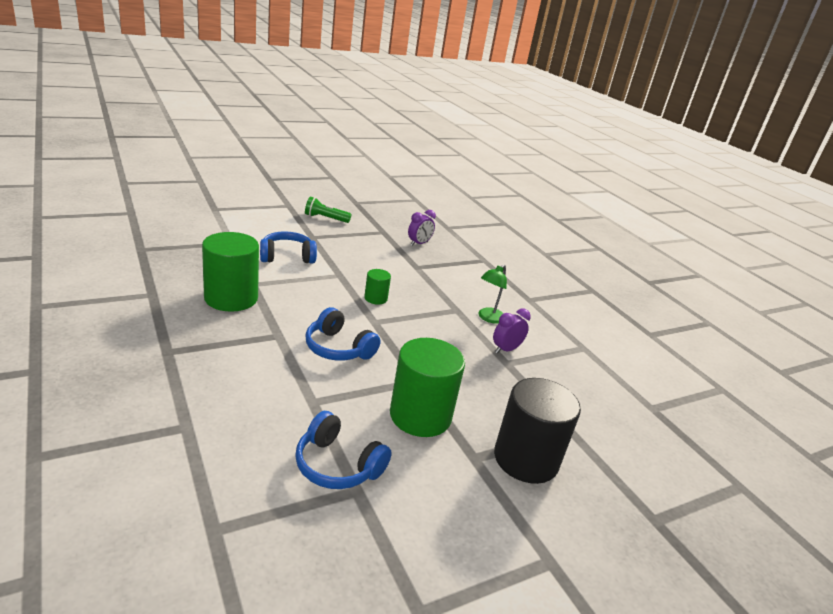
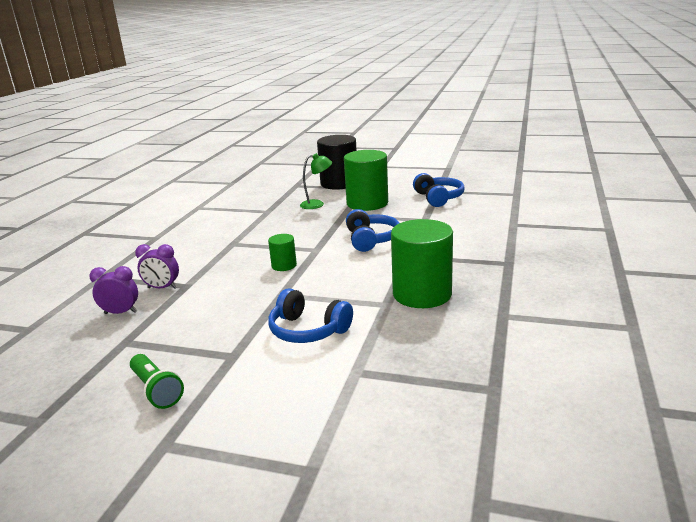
camera: 130 degrees left, 5 degrees down
(488, 318) = (220, 234): green lamp -> green lamp (317, 204)
(506, 349) = (252, 216): purple clock -> purple clock (162, 288)

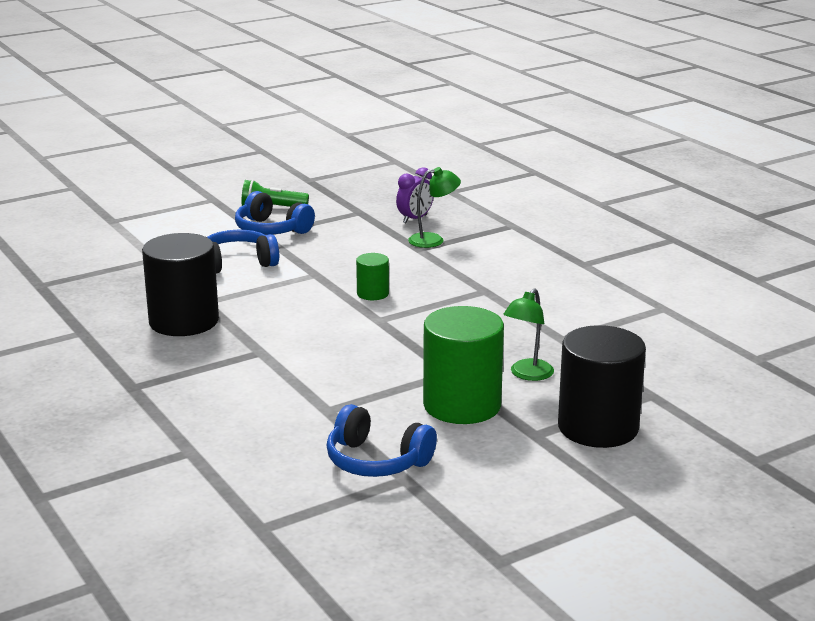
camera: 130 degrees right, 0 degrees up
(162, 288) = (433, 240): purple clock -> green lamp
(371, 239) = (341, 354): blue headphones -> blue headphones (271, 230)
(422, 294) = (184, 321): green cylinder -> black cylinder

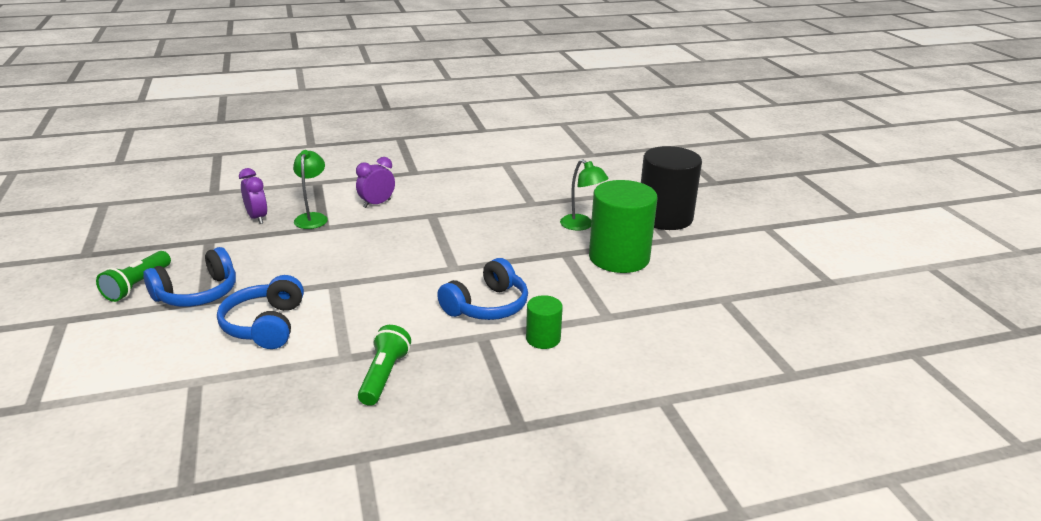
camera: 75 degrees left, 5 degrees up
(184, 321) = (384, 376): black cylinder -> green flashlight
(372, 294) = (399, 262): green cylinder -> green cylinder (543, 339)
(376, 461) = (696, 306): blue headphones -> blue headphones (487, 306)
(488, 261) = (377, 204): none -> purple clock

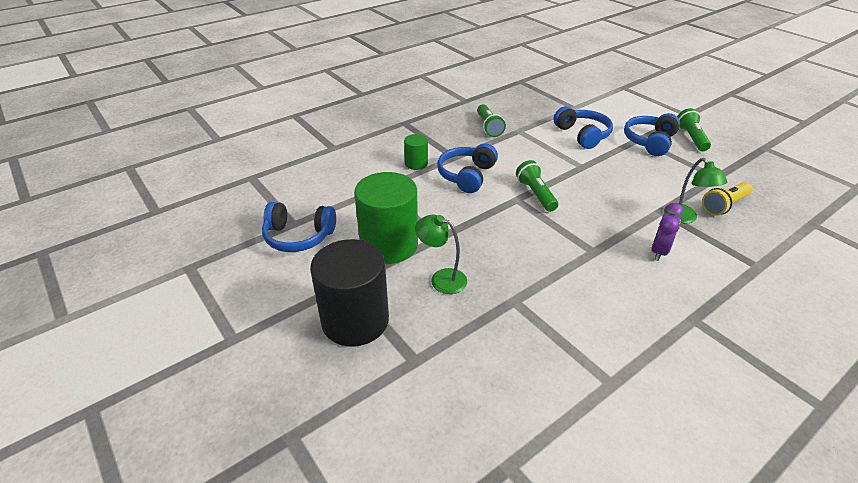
camera: 160 degrees right, 10 degrees up
(257, 218) = (724, 205): purple clock -> yellow flashlight
(427, 267) = (535, 194): none -> green flashlight
(715, 284) = (299, 236): none -> blue headphones

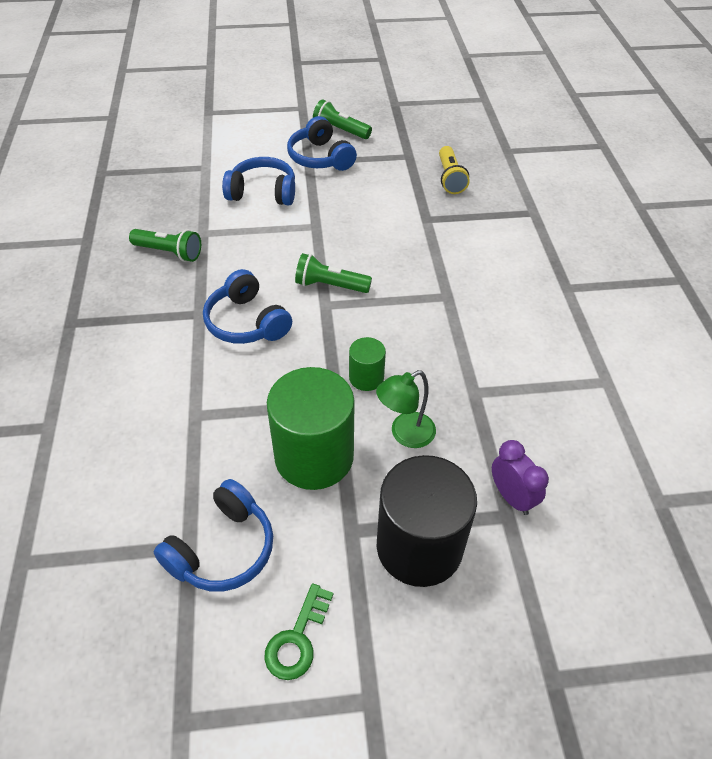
camera: 60 degrees left, 10 degrees up
(257, 290) = (297, 639): none -> green key
(416, 163) = (177, 355): green cylinder -> green cylinder (366, 377)
(659, 251) = (478, 255): purple clock -> purple clock (512, 497)
(685, 218) = (447, 211): green lamp -> none

